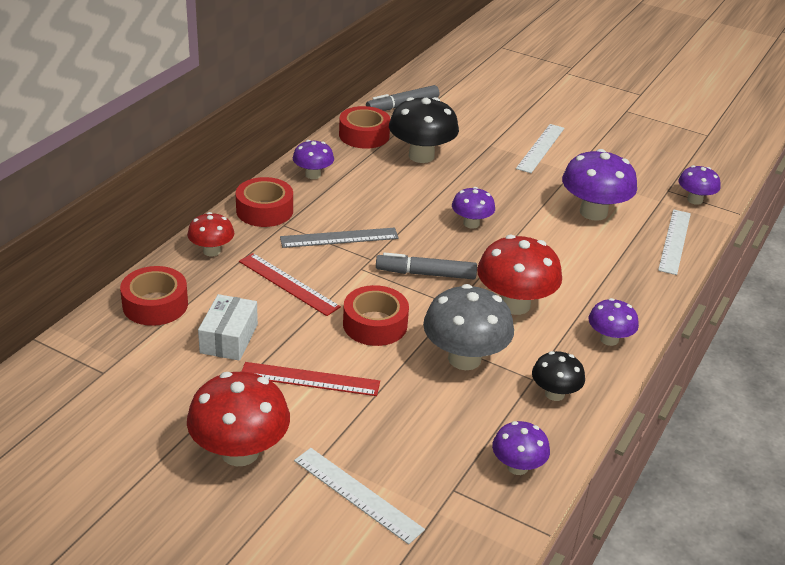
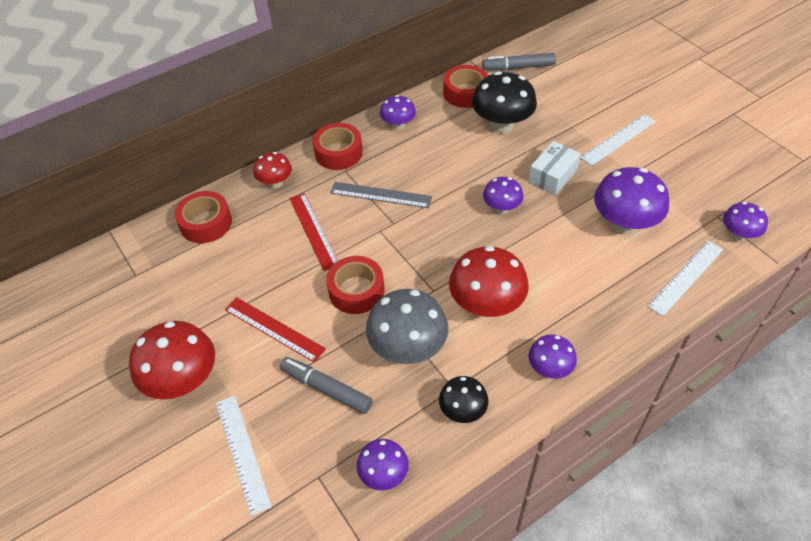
camera: 30 degrees right, 15 degrees up
(229, 338) = (238, 271): white box -> white box (552, 176)
(426, 274) = (429, 251): grey marker -> grey marker (326, 389)

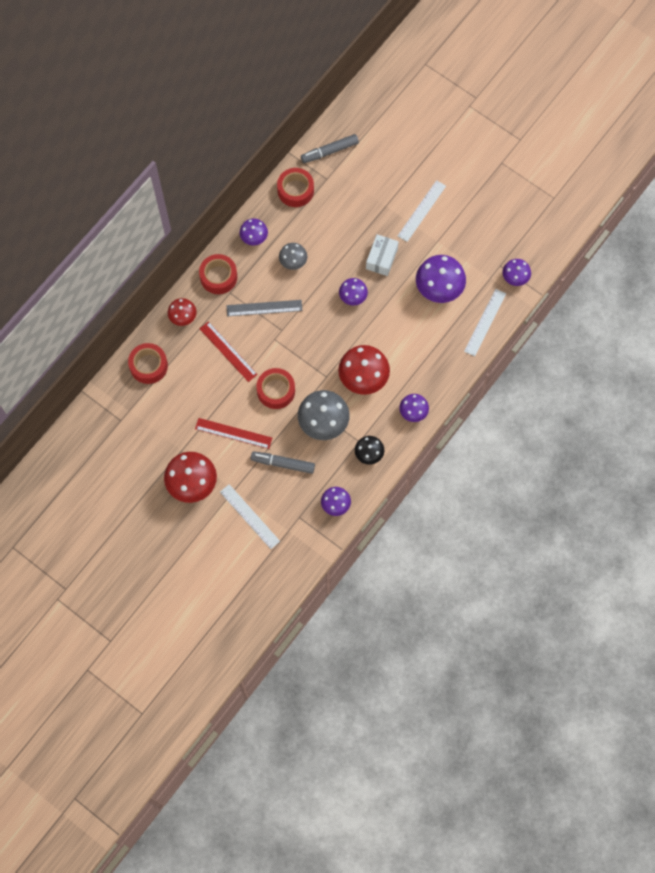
camera: 20 degrees left, 20 degrees up
(436, 157) = (293, 262): none -> grey mushroom
(502, 125) = (333, 218): black mushroom -> none

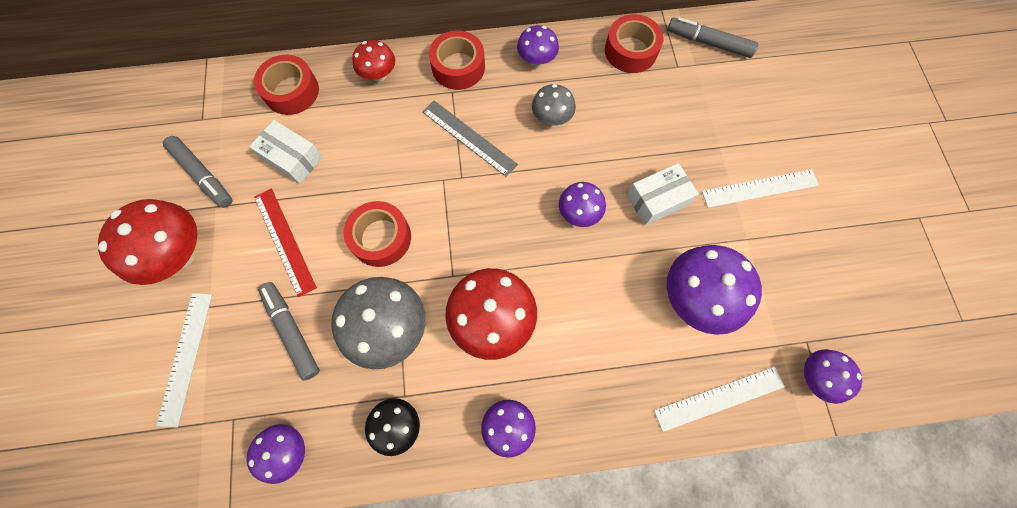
camera: 45 degrees right, 0 degrees up
(157, 443) = (203, 175): none -> grey marker
(191, 396) = (292, 159): none -> white box
(228, 351) = (381, 148): red ruler -> none

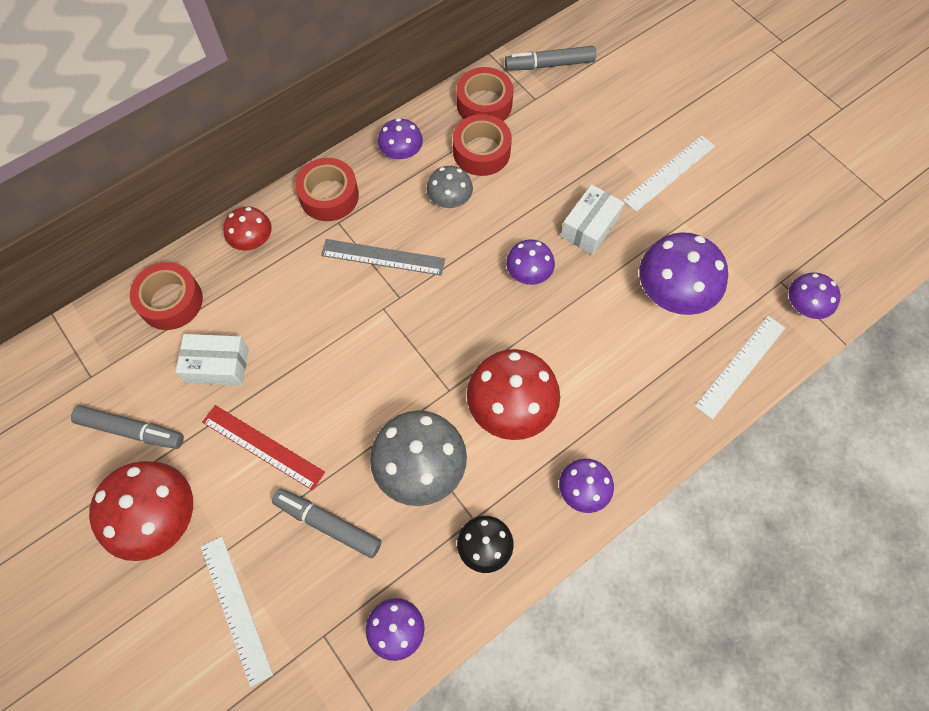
camera: 30 degrees left, 5 degrees down
(381, 238) = (358, 392): red tape -> red tape (481, 152)

